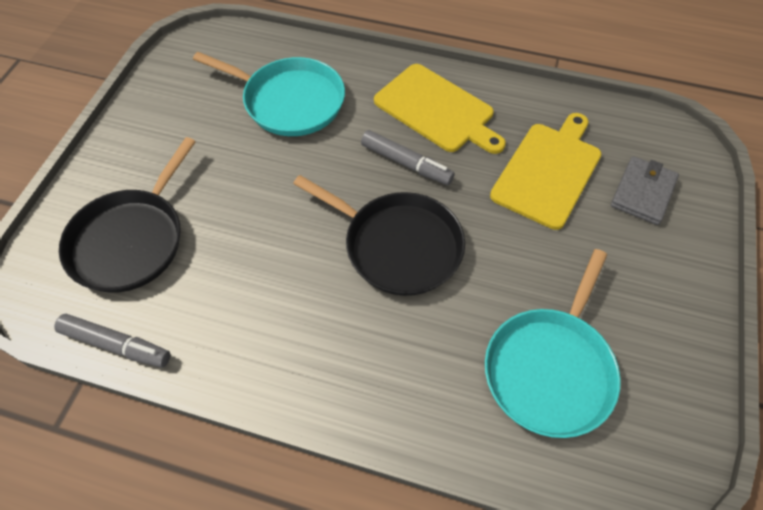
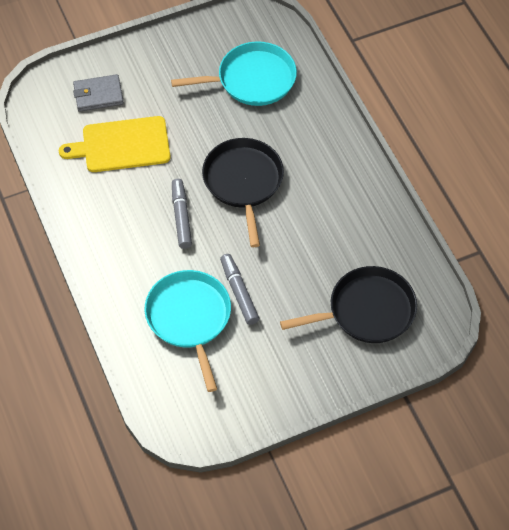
camera: 130 degrees left, 0 degrees up
(116, 345) = (422, 260): grey marker -> grey marker (239, 292)
(437, 110) = (121, 230): yellow cutting board -> none

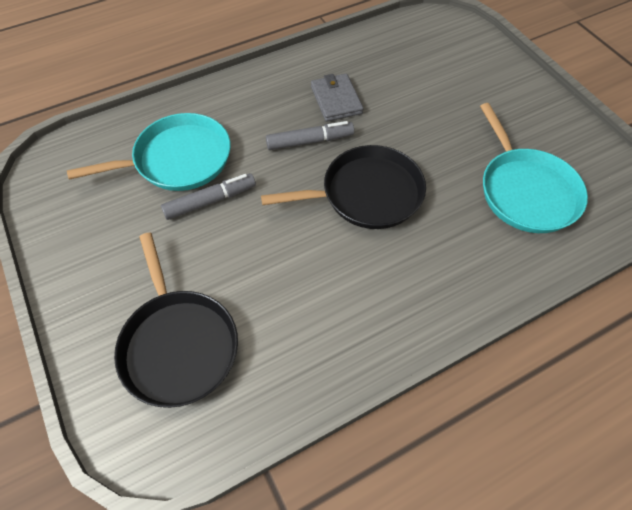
camera: 85 degrees right, 0 degrees up
(98, 95) = (457, 61): grey wallet -> grey wallet (336, 100)
(122, 145) = (396, 85): yellow cutting board -> none

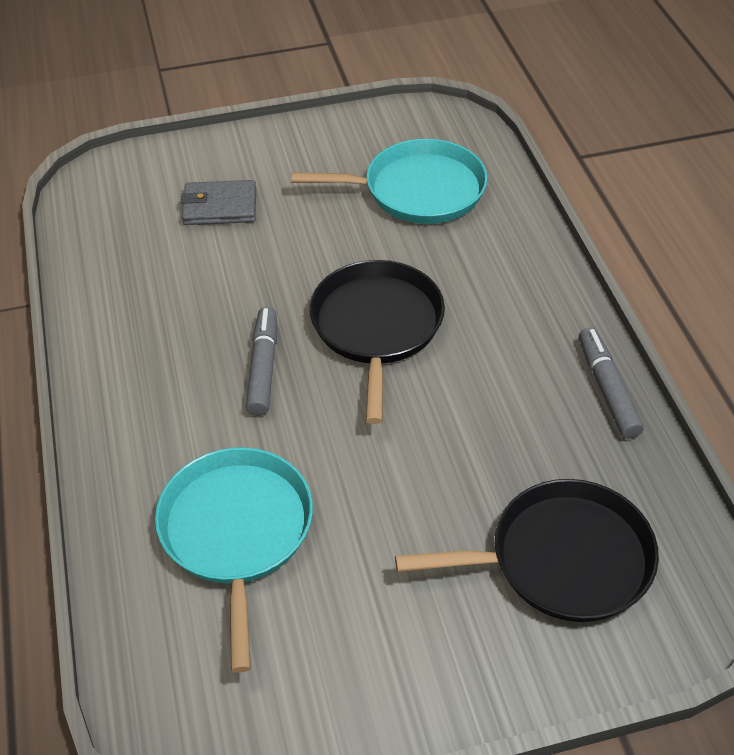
camera: 75 degrees left, 10 degrees down
(210, 201) = (334, 498): grey marker -> grey marker (607, 389)
(336, 100) = (196, 324): grey wallet -> grey wallet (220, 206)

